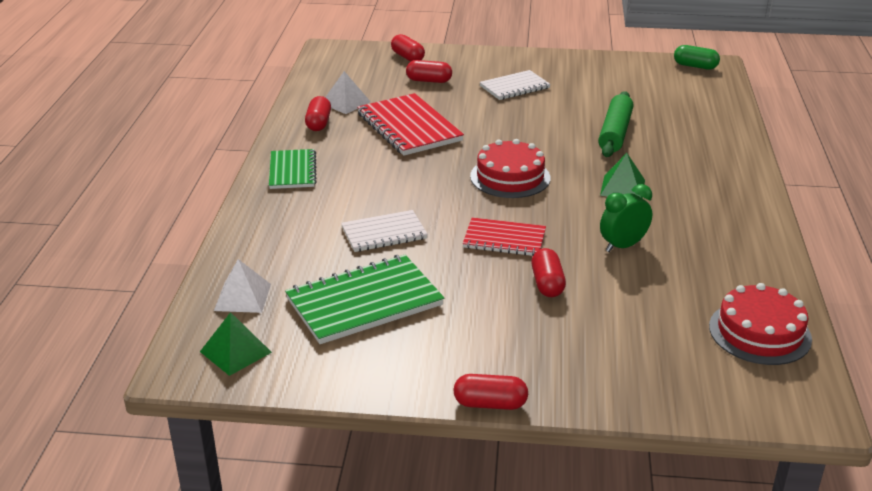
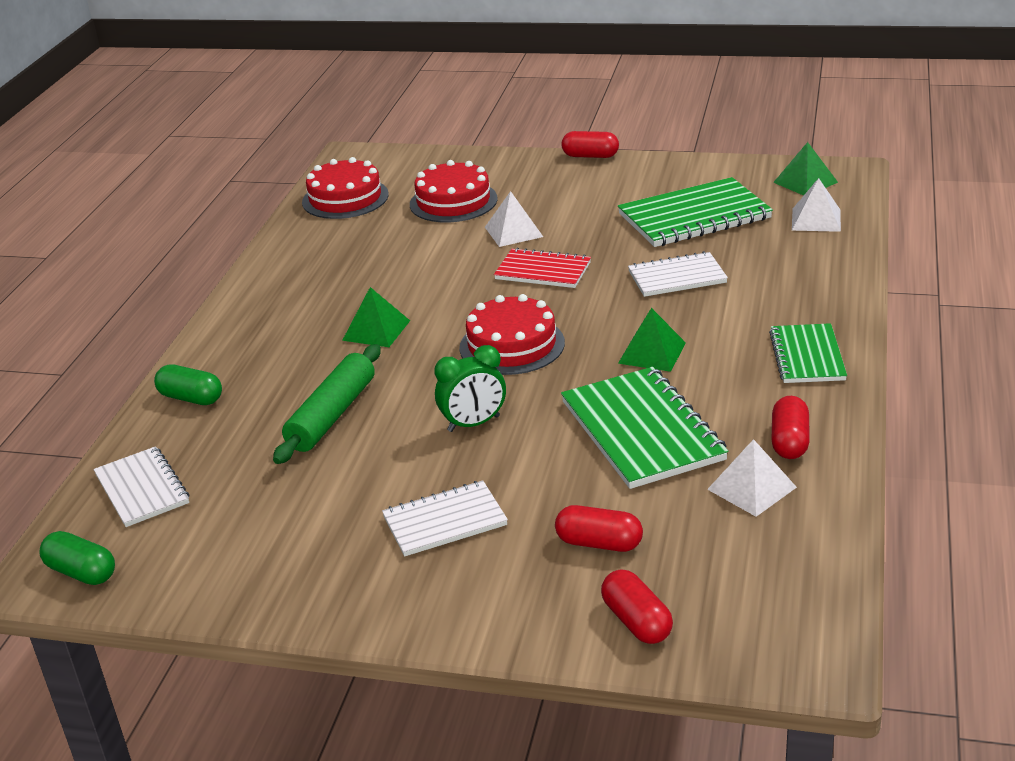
camera: 170 degrees left, 0 degrees up
(404, 172) = (652, 353): none -> green pyramid
(409, 127) = (642, 431): red notebook -> green notebook
(547, 284) = (513, 232): red capsule -> white pyramid
(623, 246) = (418, 265): green clock -> green clock (473, 424)
(630, 326) = (453, 201): none -> red cake
(701, 97) = (142, 489): none -> white notebook
(723, 141) = (191, 398): none -> green capsule

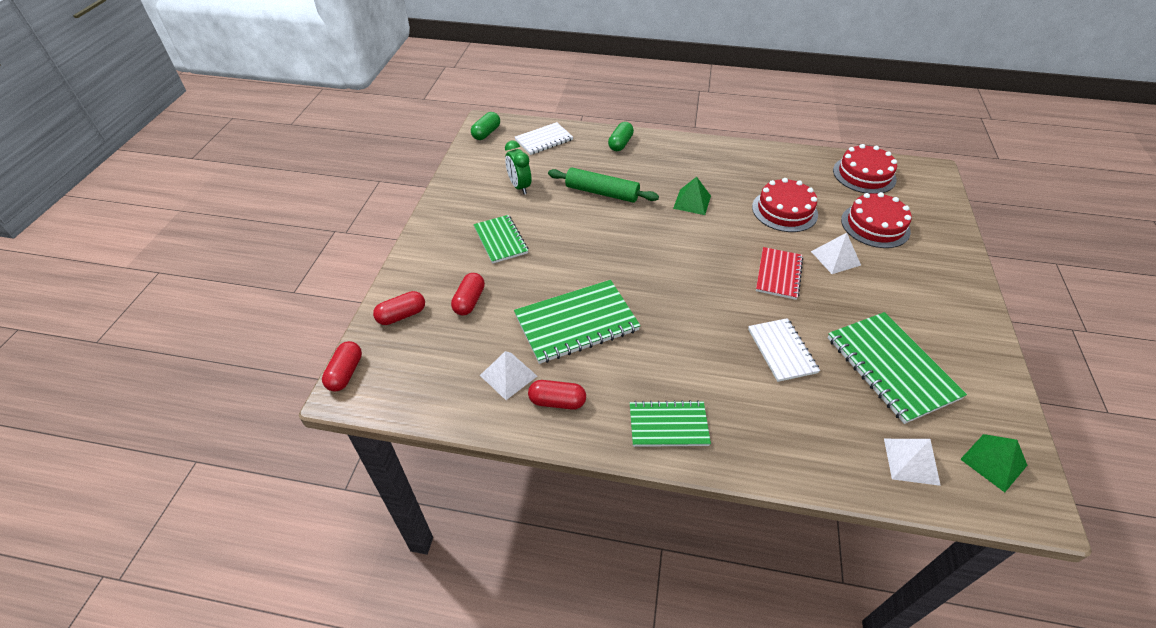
camera: 85 degrees right, 15 degrees up
(444, 521) = (501, 240): white notebook -> green notebook
(473, 424) = (589, 247): green clock -> green clock (519, 186)
(512, 345) = (677, 261): red cake -> red cake (784, 210)
(590, 156) = (987, 301): red capsule -> red capsule (345, 373)
(652, 353) = (670, 331): green pyramid -> none

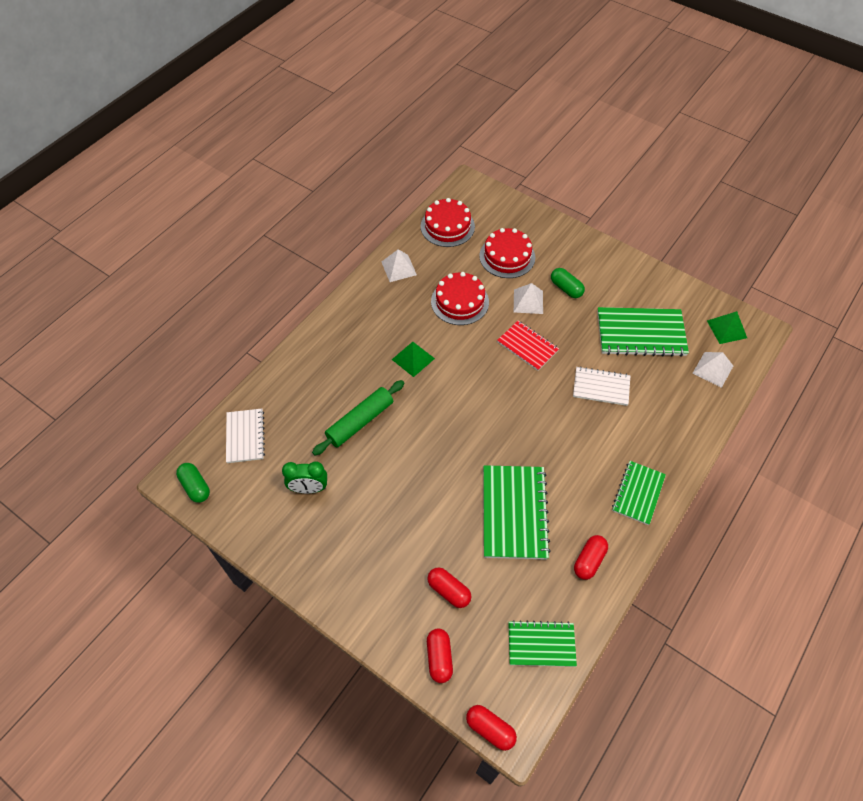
camera: 65 degrees left, 10 degrees up
(501, 240) = (380, 535): green notebook -> green notebook (541, 644)
(508, 375) = (548, 588): white pyramid -> white pyramid (399, 268)
(620, 144) = (296, 373): green capsule -> green capsule (566, 288)

